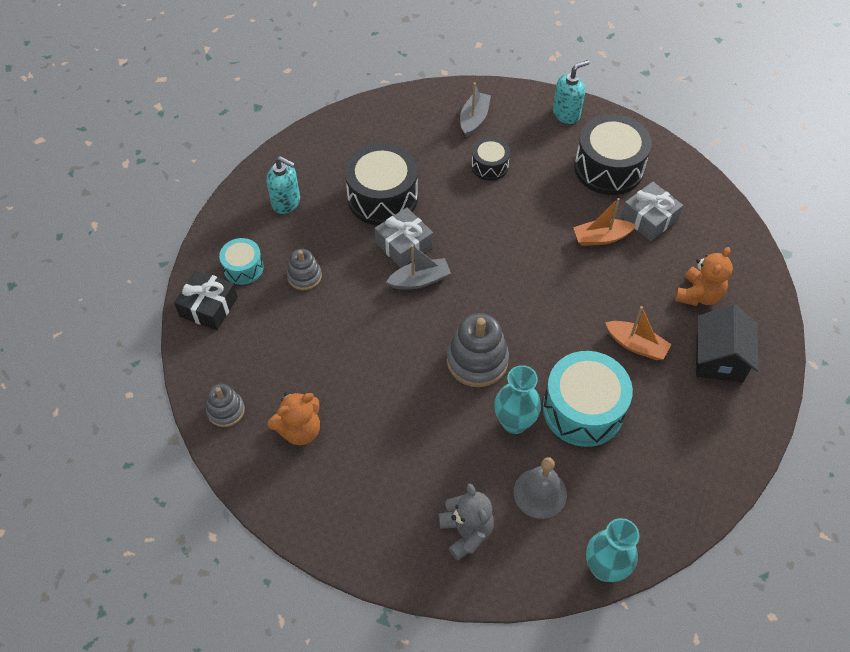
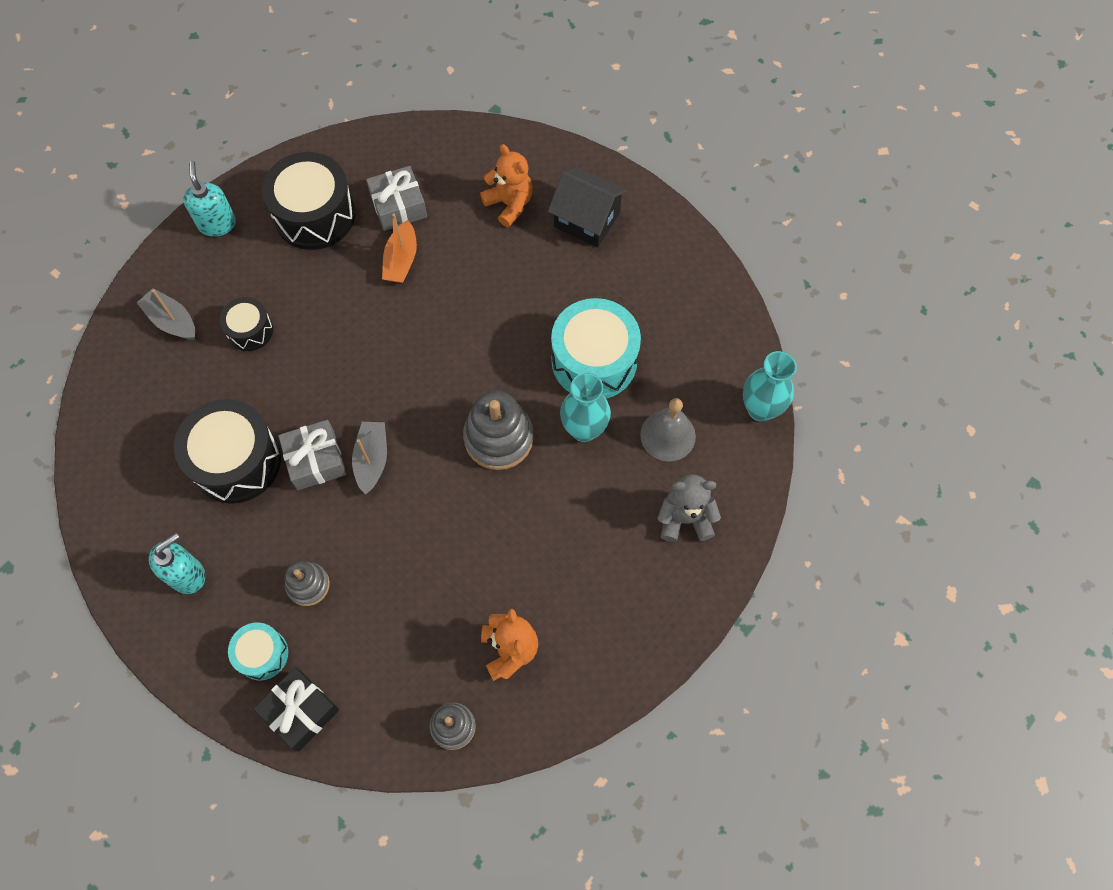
camera: 70 degrees left, 10 degrees up
(636, 345) = (542, 283): orange boat -> none

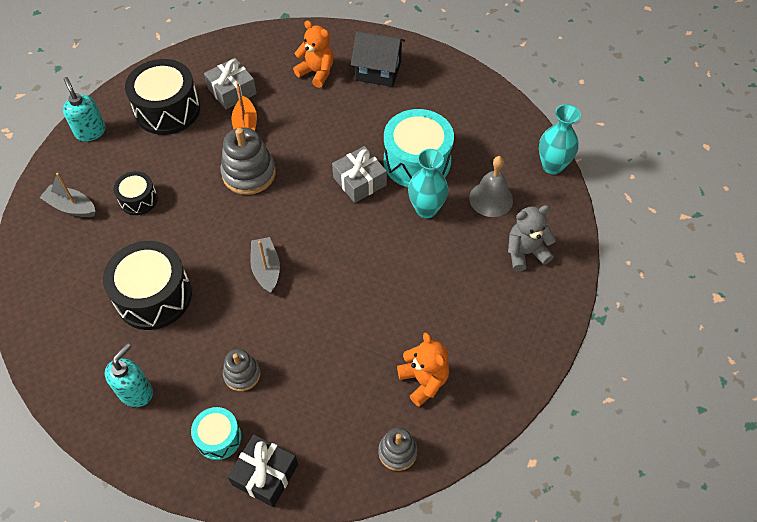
camera: 15 degrees left, 10 degrees down
(316, 460) = (220, 280): grey gift -> grey gift (360, 181)
(498, 438) = (362, 230): grey stacking toy -> grey stacking toy (249, 173)

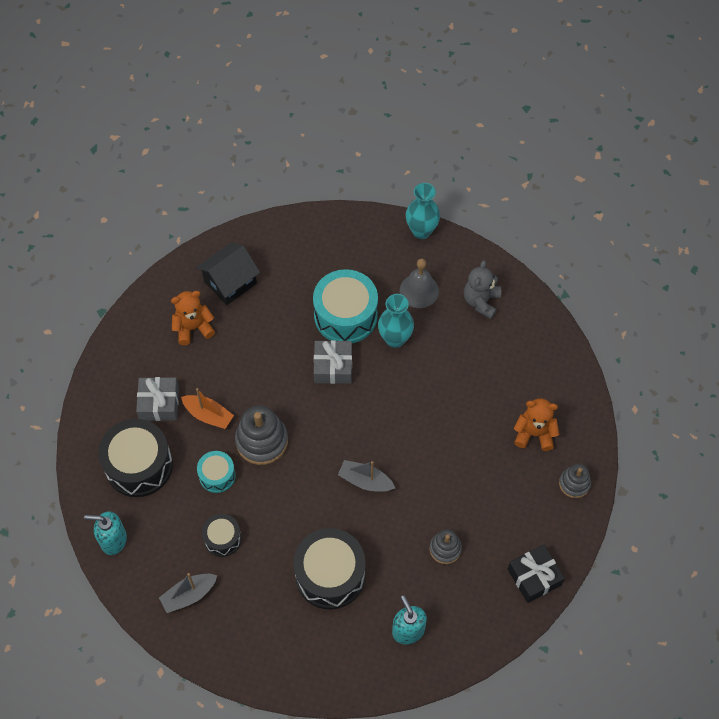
camera: 55 degrees left, 5 degrees up
(219, 438) = (485, 592): turquoise drum -> turquoise drum (217, 475)

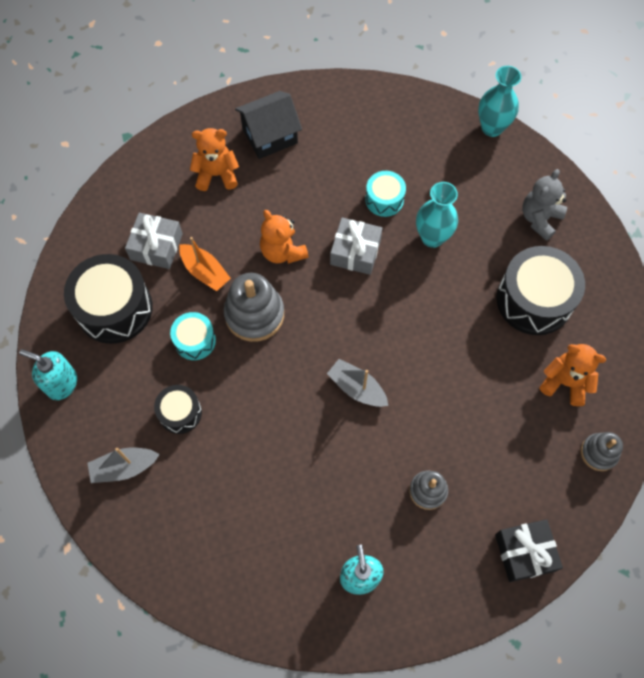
camera: 15 degrees right, 5 degrees up
(270, 381) = (282, 251): none -> orange teddy bear
(330, 575) = (287, 486): black drum -> black drum (534, 300)
(345, 315) = (384, 199): turquoise drum -> turquoise drum, size x0.54
(419, 290) = (472, 191): grey bell -> none

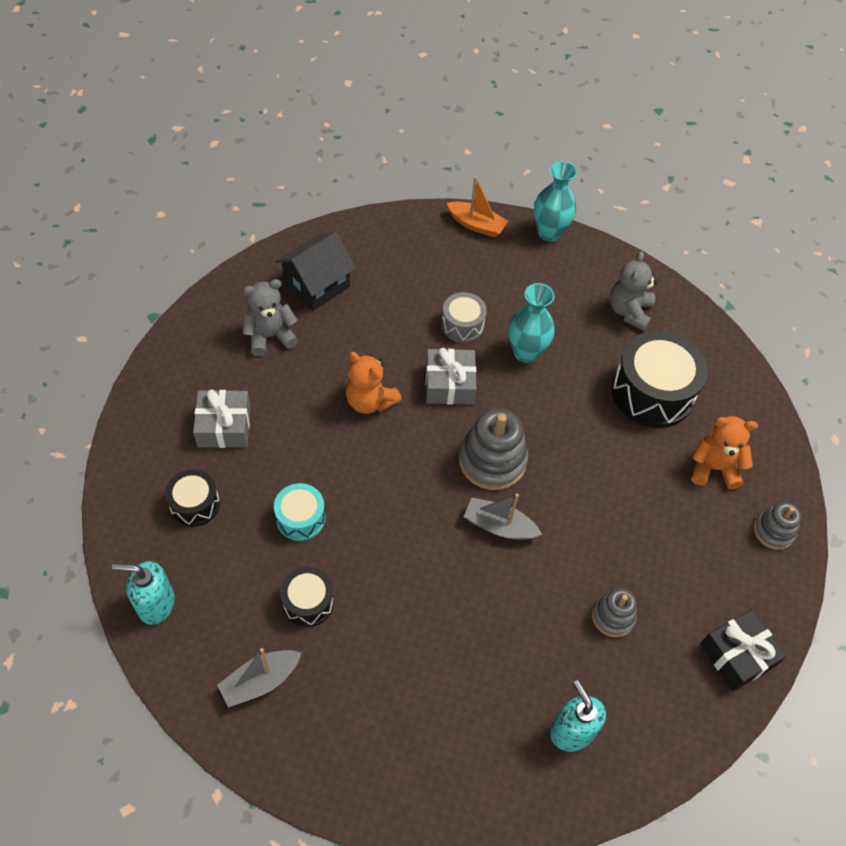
camera: 20 degrees left, 10 degrees down
(114, 308) = (195, 504): black drum -> black drum, size x0.54
(205, 272) = (289, 441): orange boat -> orange boat (476, 225)
(216, 175) = (270, 336): orange teddy bear -> grey teddy bear
(254, 314) = (360, 474): grey stacking toy -> grey stacking toy (492, 460)
(384, 199) = (462, 325): turquoise drum -> grey drum

